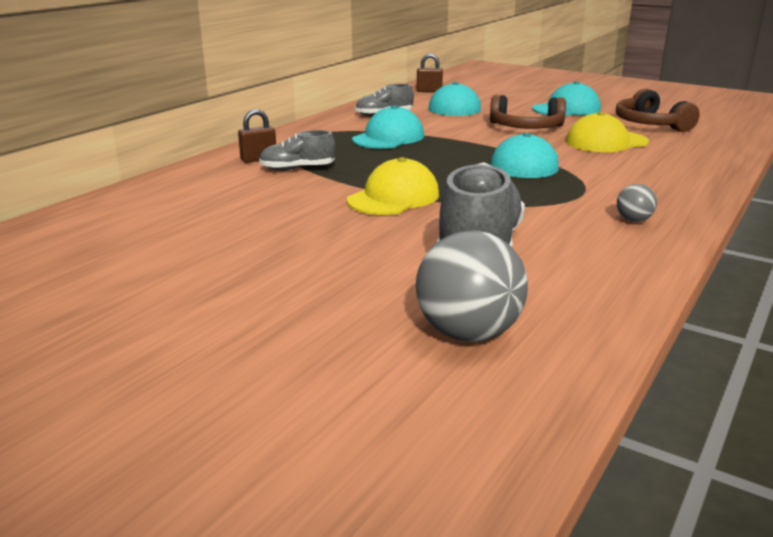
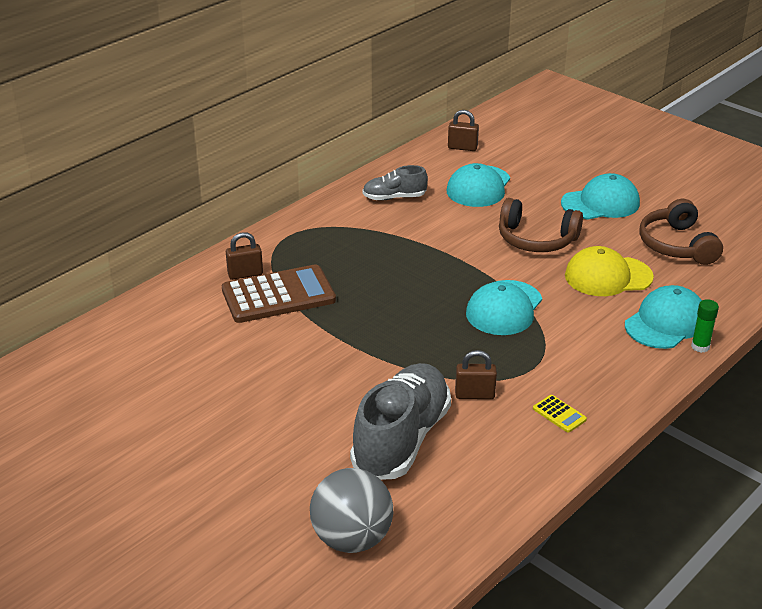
camera: 10 degrees right, 10 degrees up
(297, 169) = (278, 295): grey shoe -> brown calculator
(388, 138) = (384, 246): turquoise cap -> turquoise cap (666, 322)
(393, 197) = (354, 353): yellow cap -> none
(536, 214) = (474, 395): none -> brown padlock
(633, 220) = (559, 414): grey ball -> yellow calculator
(727, 172) = (700, 347): none -> green glue stick

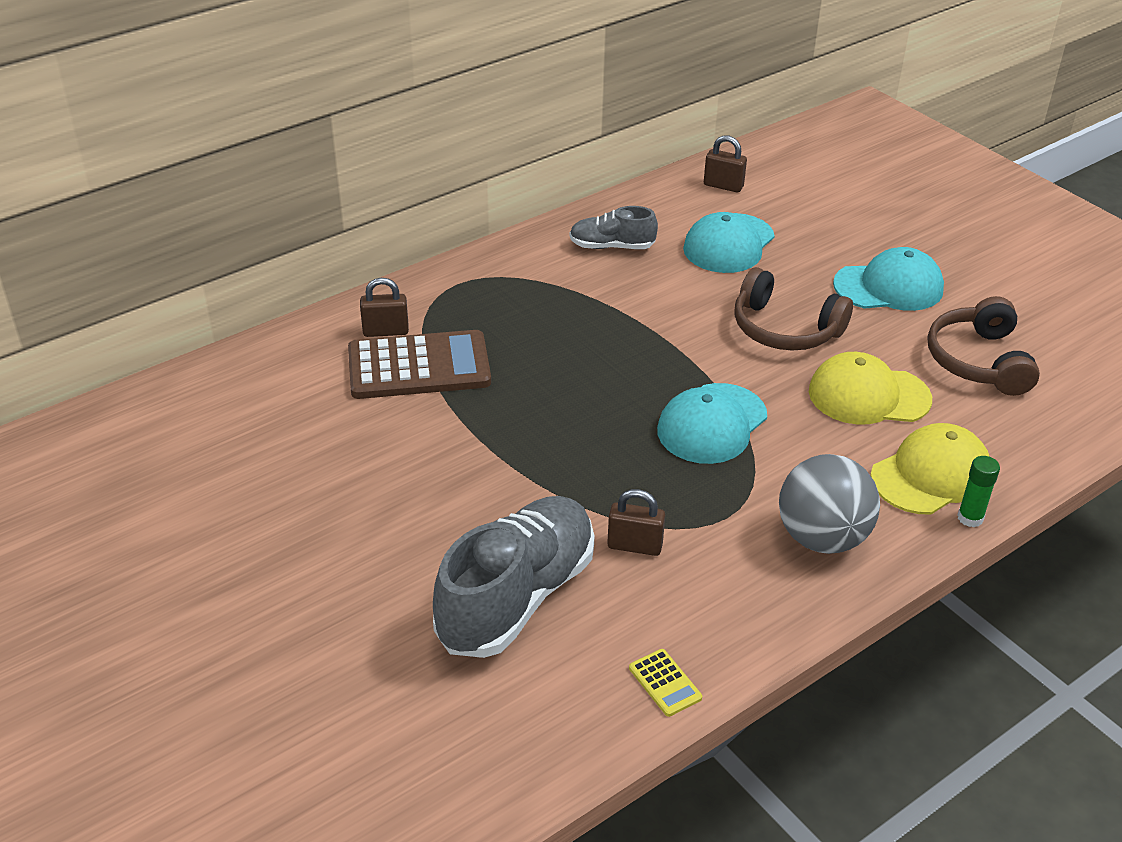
camera: 10 degrees right, 5 degrees up
(352, 538) = (407, 734): grey ball -> grey ball (822, 538)
(559, 414) = (742, 591): yellow calculator -> yellow calculator (665, 683)
(666, 322) = (931, 475): turquoise cap -> yellow cap

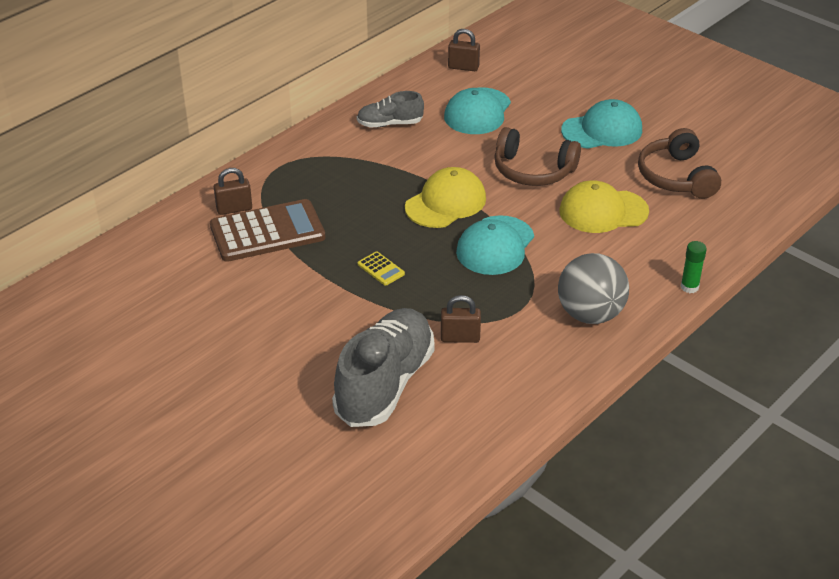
camera: 10 degrees left, 0 degrees up
(665, 683) = (503, 425): yellow calculator -> yellow calculator (381, 269)
(931, 475) = (657, 261): yellow cap -> yellow cap (445, 203)

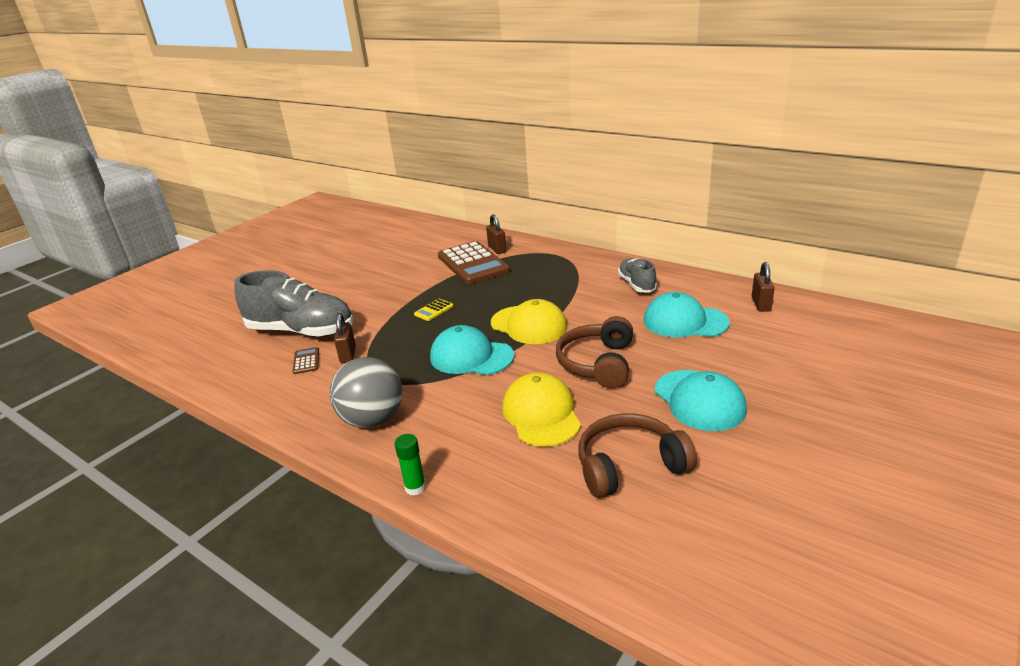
camera: 85 degrees right, 10 degrees down
(462, 373) = (306, 361): none -> brown calculator

